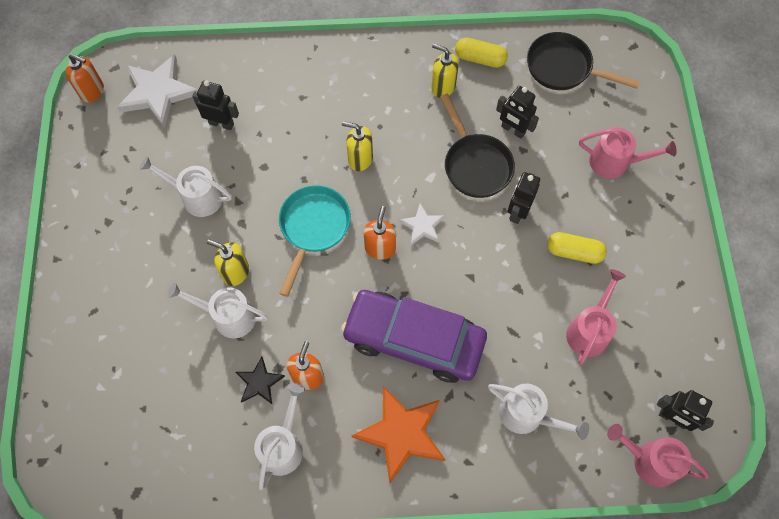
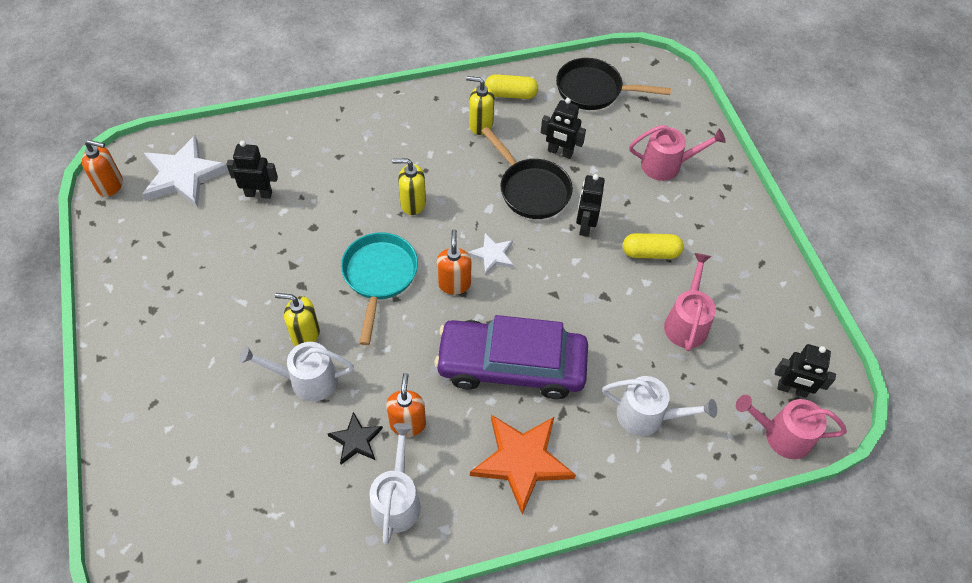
camera: 15 degrees left, 10 degrees down
(197, 197) = (247, 268): white watering can -> none

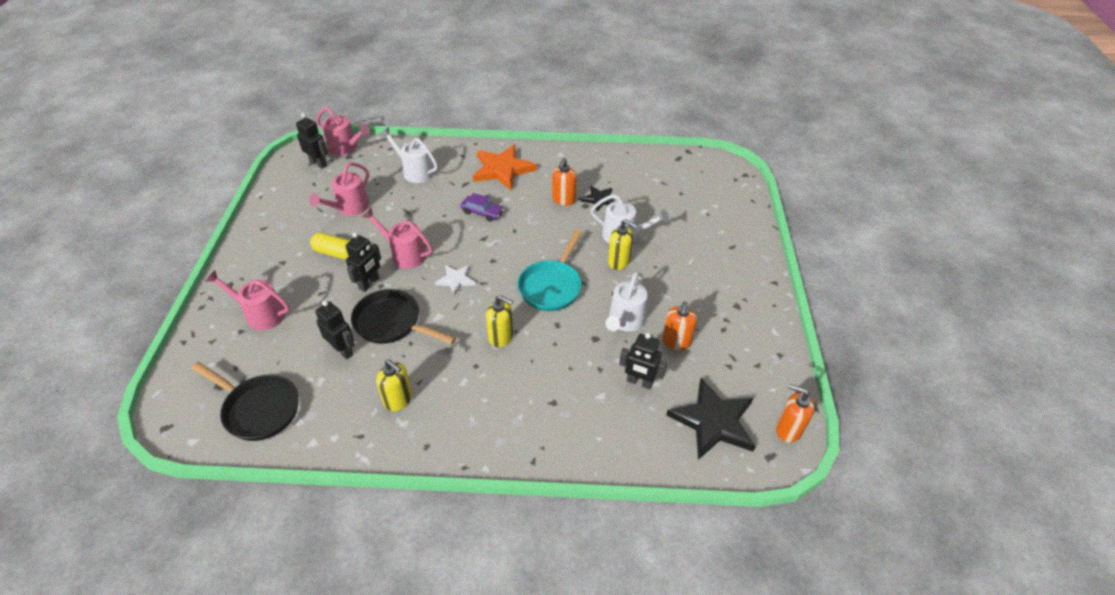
camera: 160 degrees left, 10 degrees down
(183, 175) = (713, 421): white star -> black star
(397, 500) = (583, 170): white watering can -> white watering can (625, 321)
(454, 283) = (496, 268): orange soap dispenser -> orange soap dispenser (676, 342)
(510, 94) = (346, 428): yellow capsule -> none
(511, 365) = (482, 212): purple car -> purple car, size x0.41
(531, 189) = (392, 323): black pan -> black pan turned 45 degrees counterclockwise
(571, 273) = (405, 254): none -> pink watering can

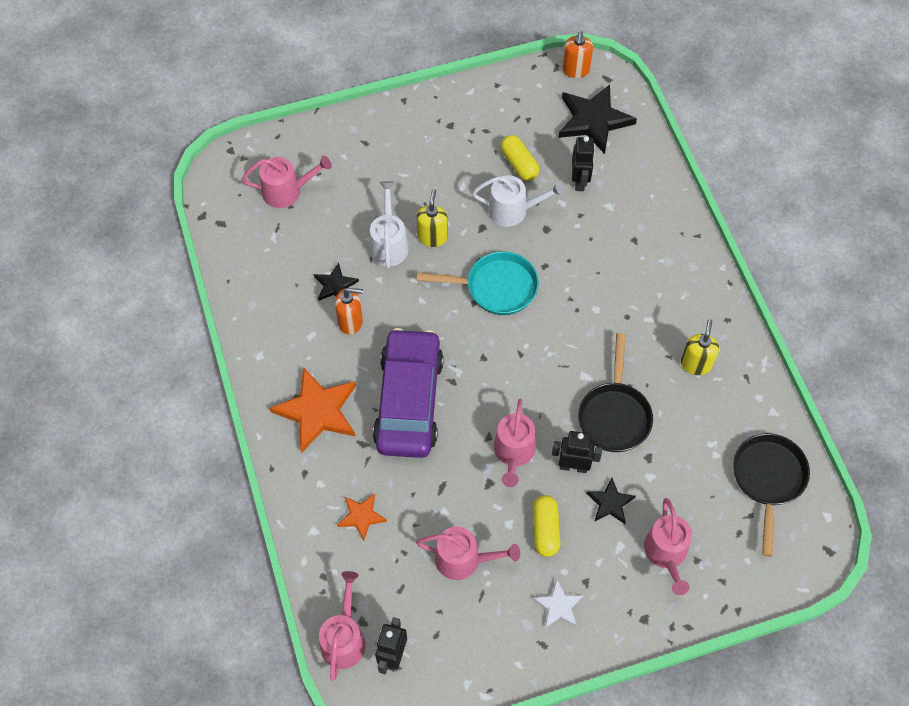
camera: 110 degrees left, 15 degrees up
(325, 295) = (610, 503): none -> black star
(343, 350) = (669, 443): black robot -> none
(415, 171) = (361, 516): white watering can -> orange star
(456, 280) = (528, 381): white star -> white star (558, 606)
(482, 212) = (409, 401): purple car -> purple car, size x2.45
(501, 337) = (583, 308): yellow soap dispenser -> none
(676, 342) = (519, 164): orange soap dispenser -> yellow capsule
(696, 194) = (287, 191): none -> pink watering can

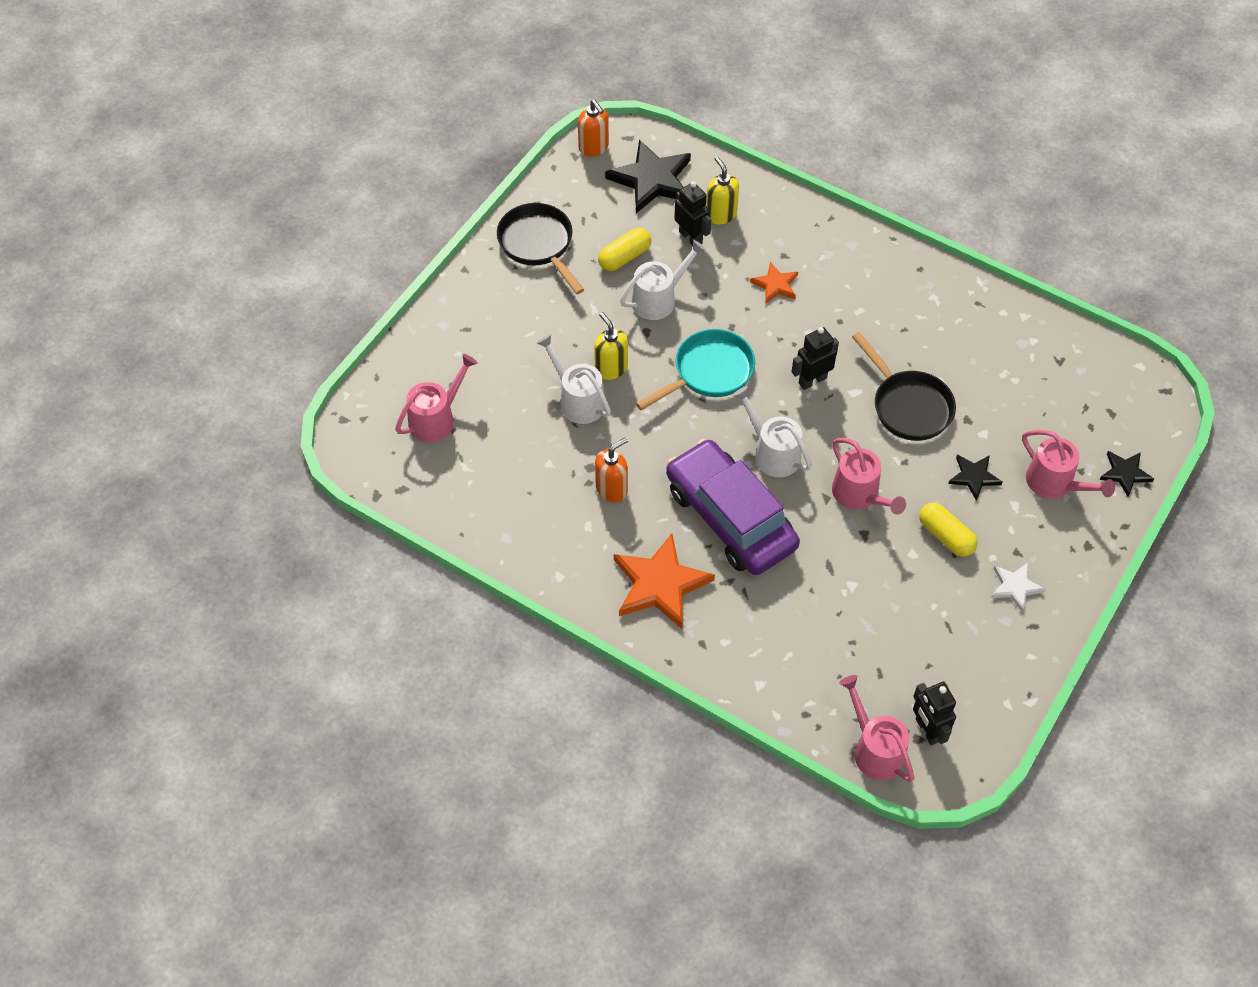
camera: 40 degrees left, 5 degrees down
(335, 285) = (566, 468): black star -> black star (1125, 473)
(361, 516) = (787, 641): orange star -> orange star (775, 285)
(463, 559) = (906, 610): pink watering can -> none
(483, 377) = (772, 453): none -> white watering can
(519, 164) = (624, 257): yellow capsule -> yellow capsule turned 60 degrees counterclockwise
(573, 466) = (917, 470): black robot -> black robot (812, 380)
(696, 364) = (930, 320): yellow soap dispenser -> yellow soap dispenser (721, 214)
(768, 480) = (1072, 370): black pan -> black pan (538, 245)

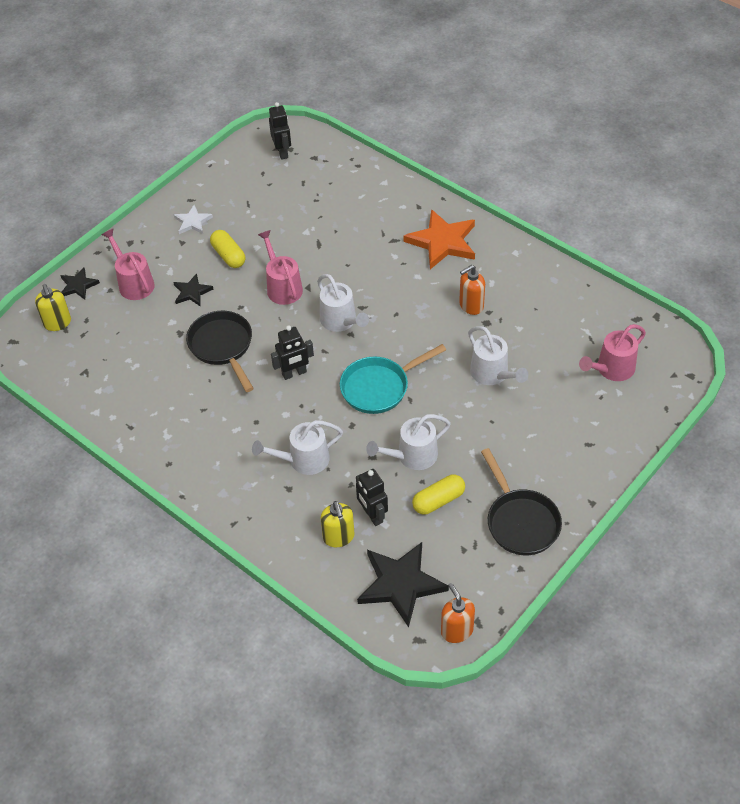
camera: 170 degrees left, 5 degrees down
(611, 368) = (462, 398): yellow soap dispenser -> yellow soap dispenser (57, 323)
(730, 517) = (383, 279): purple car -> none
(775, 285) = (303, 460): orange star -> white watering can
(875, 749) = (319, 145): pink watering can -> none

